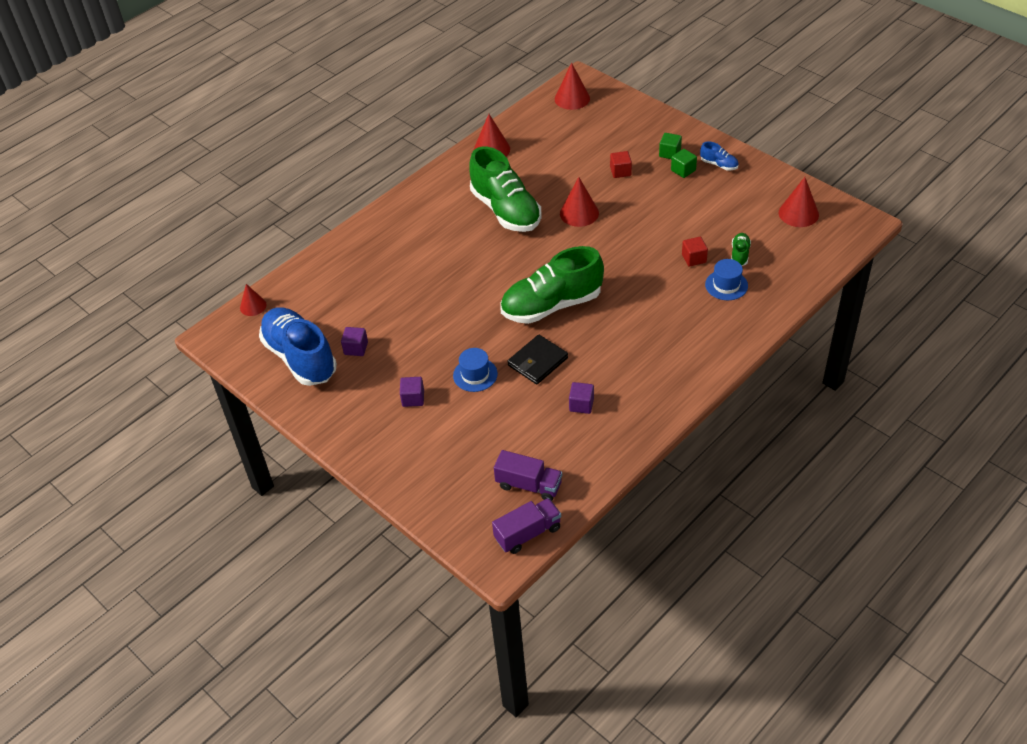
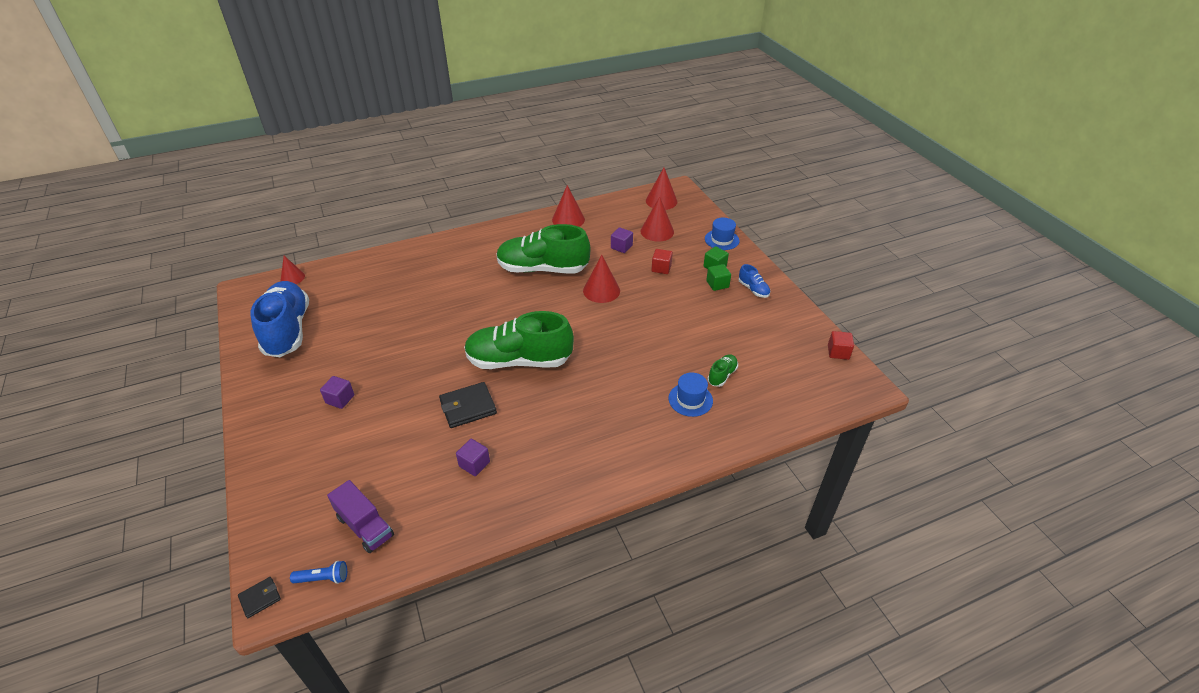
camera: 20 degrees right, 5 degrees down
(356, 348) = (334, 338): purple cube -> purple cube (621, 247)
(475, 375) = (407, 398): blue hat -> blue hat (722, 240)
(488, 566) = (260, 598): none -> black wallet
(506, 210) = (543, 269): green shoe -> green shoe turned 105 degrees clockwise
(527, 533) = (323, 578): purple truck -> blue flashlight
(694, 258) = (676, 364): red cube -> red cube (838, 352)
(798, 213) = (803, 356): red cone -> red cone (657, 231)

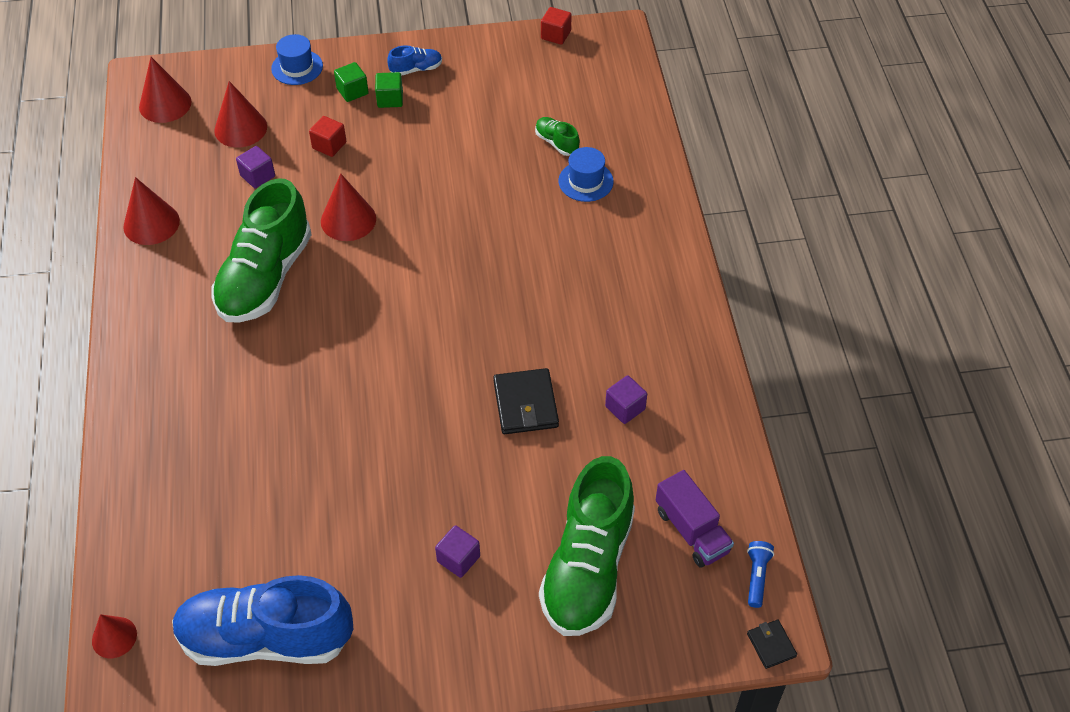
camera: 75 degrees left, 10 degrees up
(365, 526) = (692, 531): purple truck -> purple truck turned 90 degrees clockwise
(519, 361) = (457, 336): green shoe -> green shoe (588, 567)

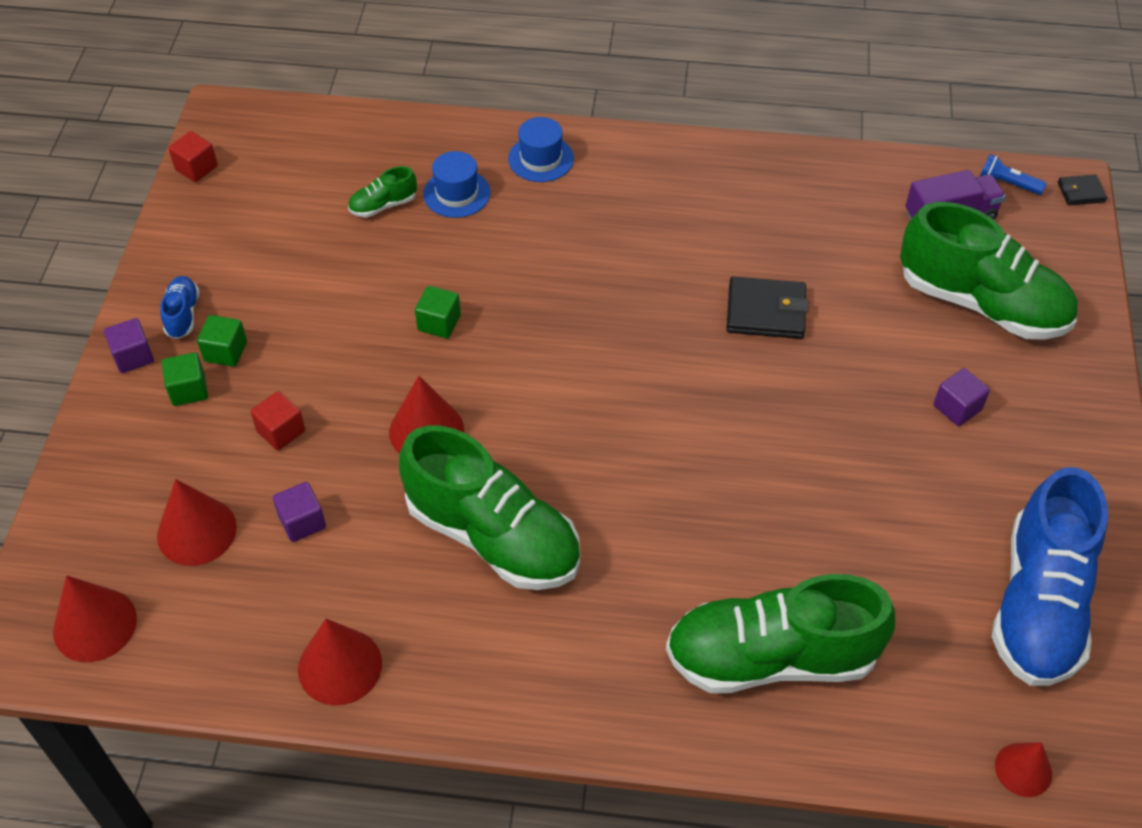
camera: 75 degrees left, 0 degrees up
(190, 459) = (771, 657): none -> green shoe
(297, 67) = (105, 446): blue hat -> blue hat (541, 159)
(449, 203) = (439, 323): none -> green cube
(625, 408) = (790, 232): purple cube -> purple cube (133, 356)

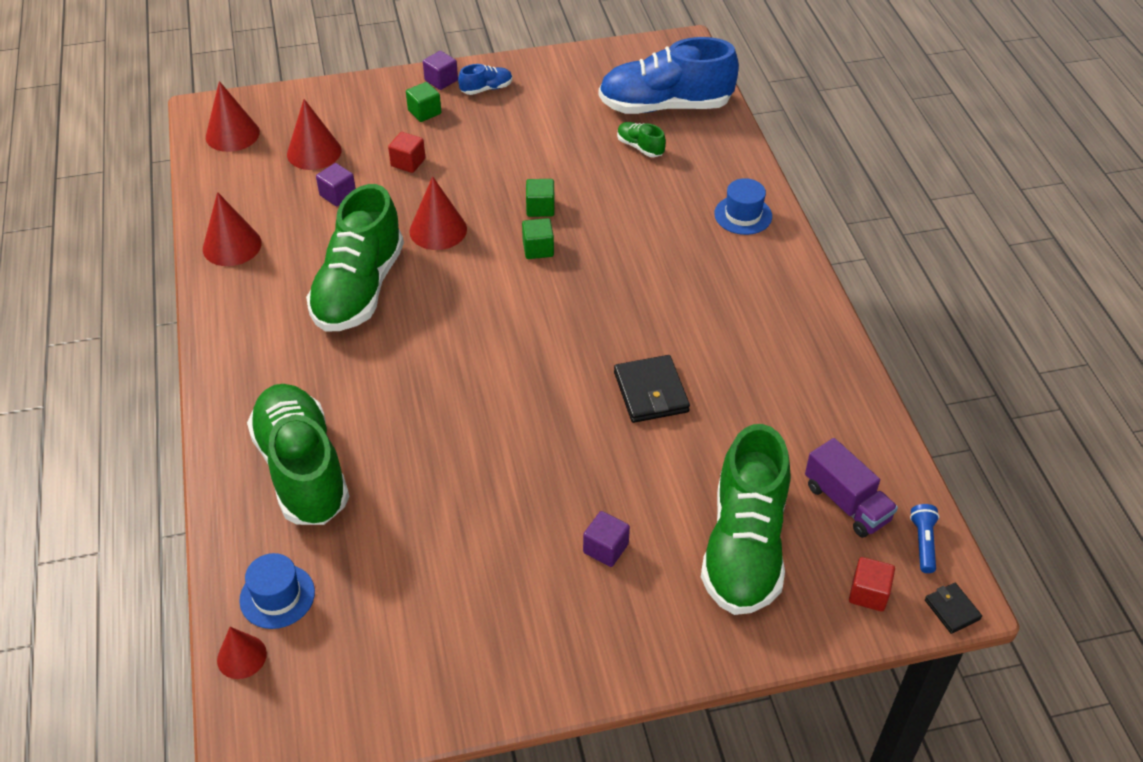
camera: 70 degrees right, 5 degrees down
(196, 168) = (622, 51): red cube -> red cube (868, 593)
(225, 351) = (464, 117): green cube -> green cube (538, 249)
(457, 193) = (675, 180): blue hat -> blue hat (277, 596)
(1039, 604) = (409, 645): blue shoe -> blue shoe (665, 106)

